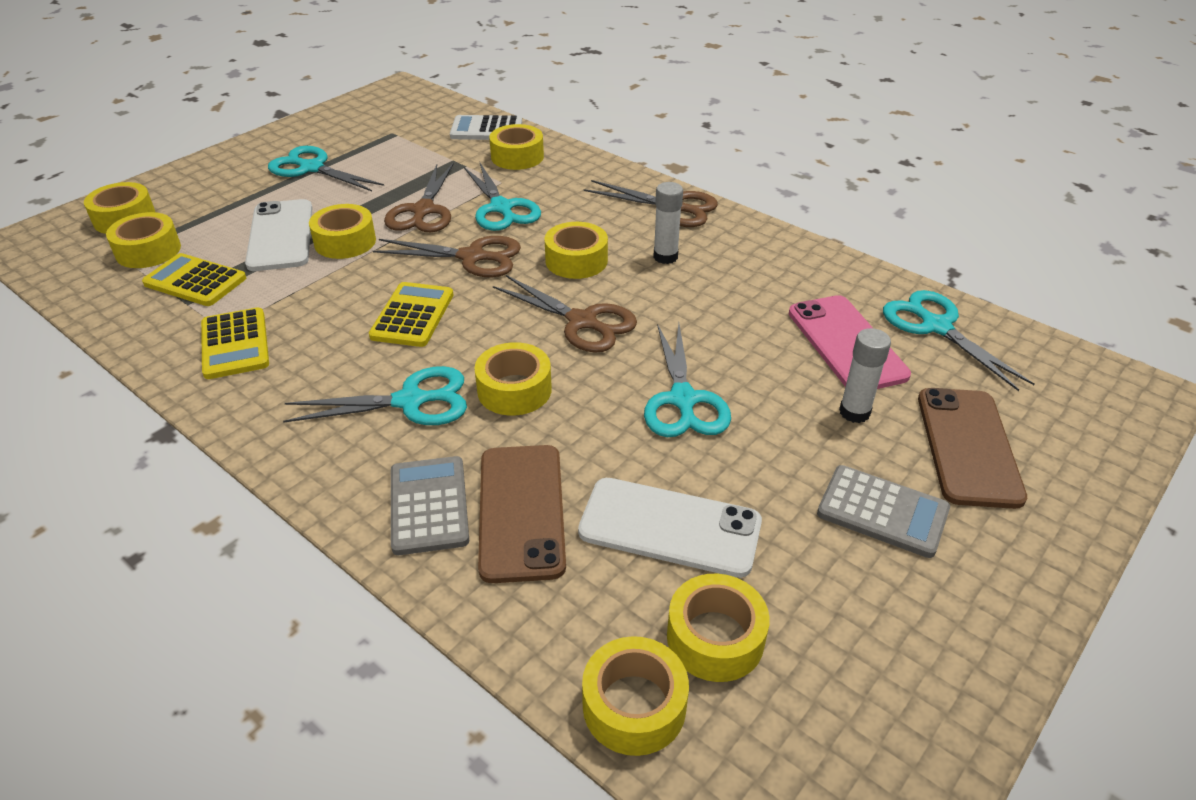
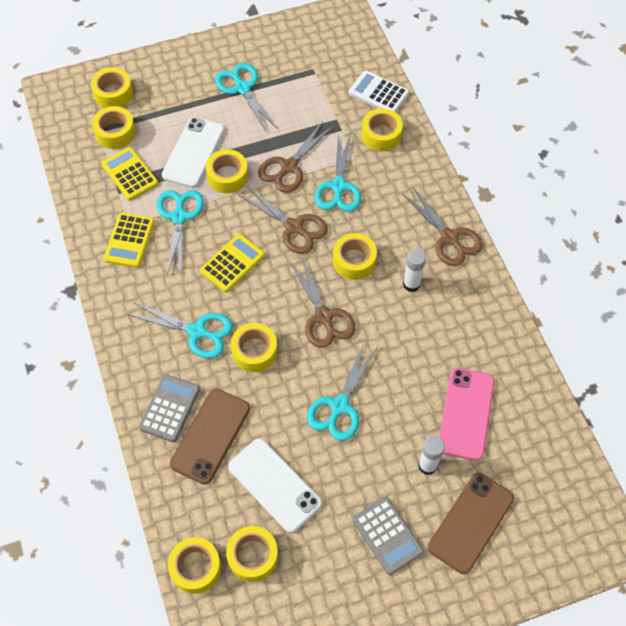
camera: 30 degrees right, 20 degrees up
(936, 326) = (534, 429): turquoise scissors -> turquoise scissors (179, 217)

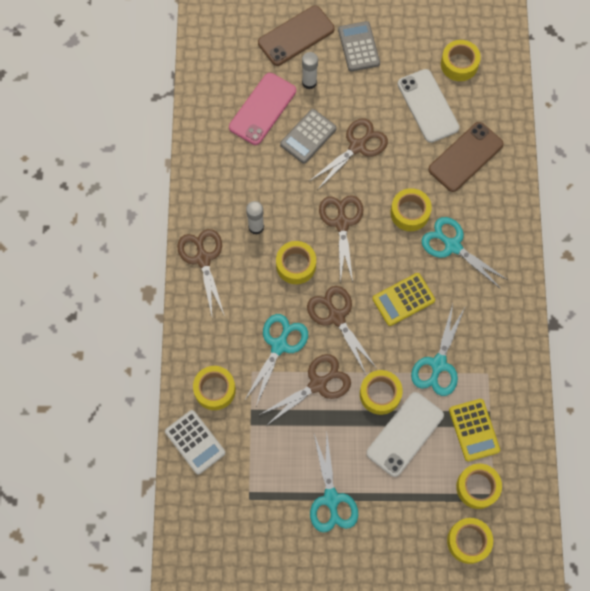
camera: 160 degrees left, 10 degrees up
(129, 240) = (490, 355): yellow calculator -> none
(170, 408) = (492, 189): grey calculator -> grey calculator (308, 136)
(195, 568) = (502, 70): yellow tape -> none
(339, 406) = (357, 146): turquoise scissors -> brown scissors

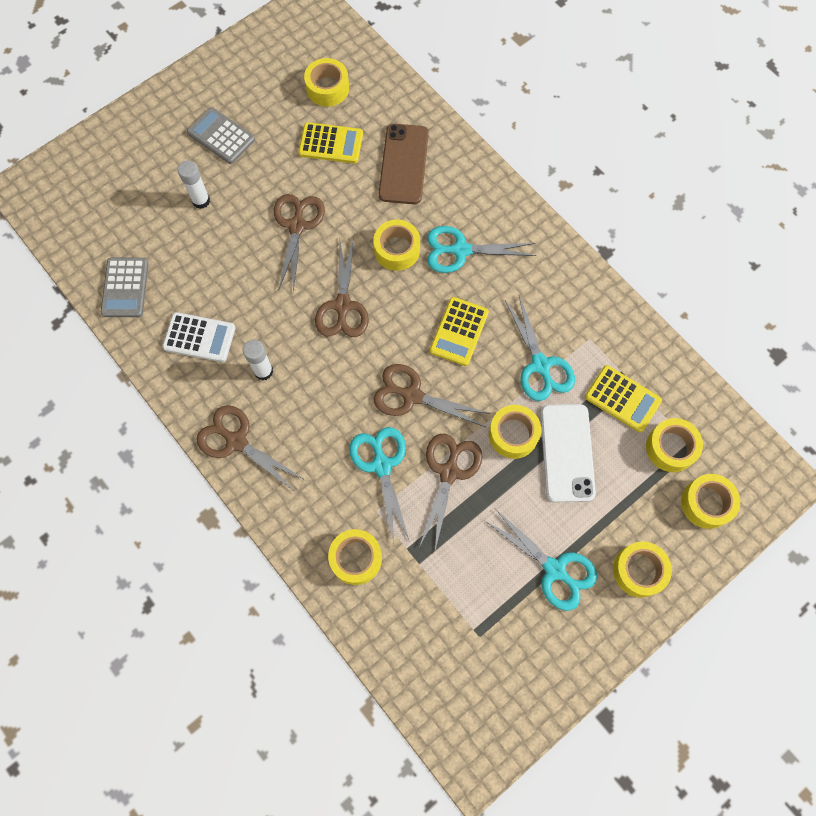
camera: 40 degrees left, 0 degrees up
(195, 442) = (380, 626): white calculator -> white calculator (199, 338)
(262, 109) = (176, 257): pink phone -> none
(296, 36) = (152, 167): brown phone -> none
(296, 265) = (332, 377): yellow tape -> yellow tape (639, 570)
(308, 136) = (242, 250): grey calculator -> grey calculator (125, 288)
(342, 223) = (342, 306): brown scissors -> brown scissors turned 135 degrees counterclockwise
(428, 106) = (331, 144): white phone -> yellow calculator

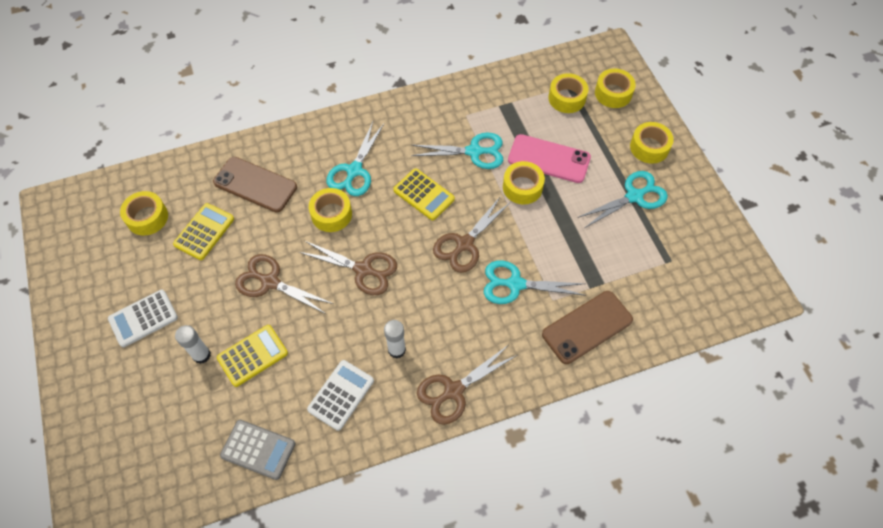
camera: 70 degrees left, 10 degrees down
(221, 136) = (143, 318): grey calculator -> white calculator
(356, 558) = (587, 327): yellow tape -> brown phone
(449, 472) = (537, 239): brown scissors -> none
(567, 453) = (549, 159): white phone -> pink phone
(622, 399) = (520, 112): yellow calculator -> yellow calculator (253, 356)

